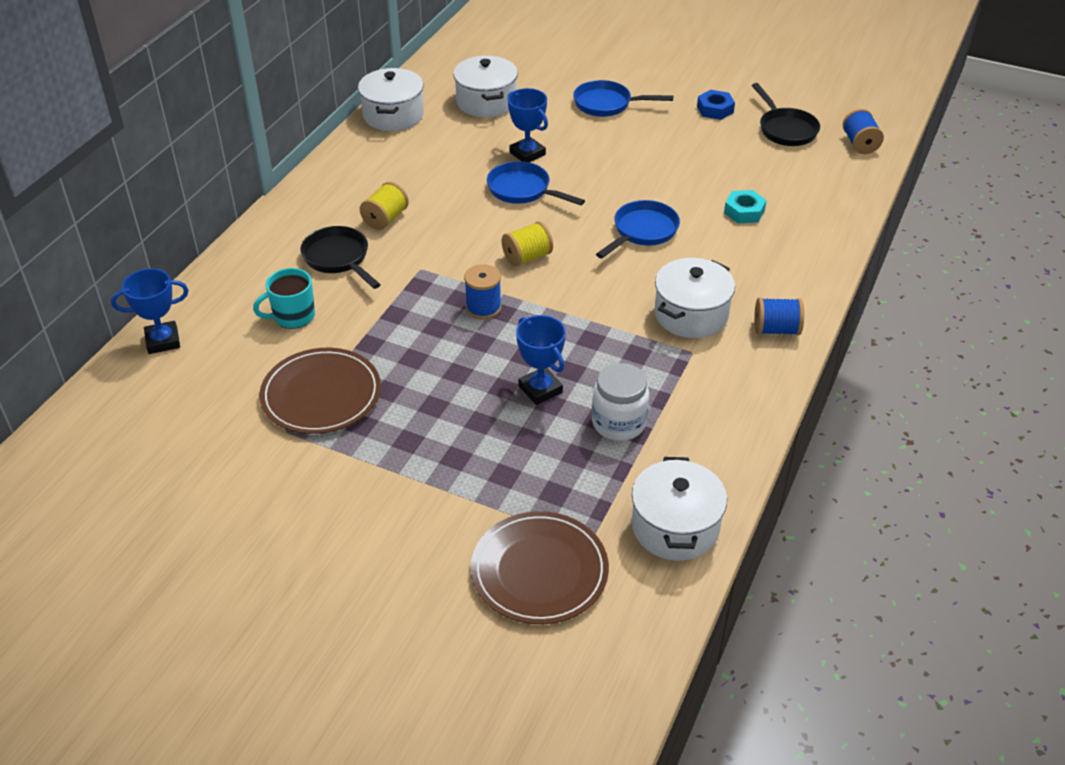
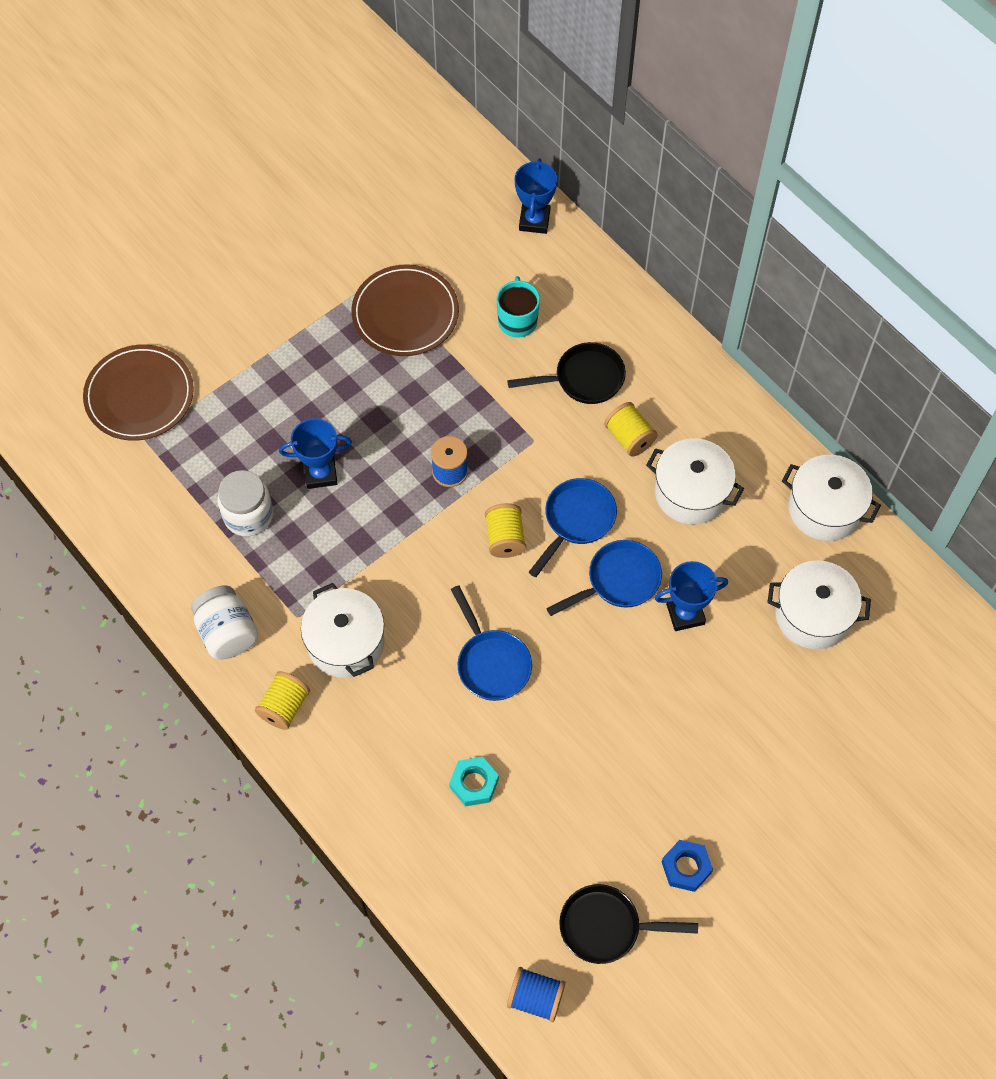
camera: 115 degrees right, 20 degrees up
(607, 104) = (751, 746): blue pan -> blue pan (576, 520)
(675, 527) = (121, 503): white pot -> white pot (691, 492)
(743, 390) = (227, 633): none -> white jar
(776, 330) = (284, 707): blue spool -> yellow spool

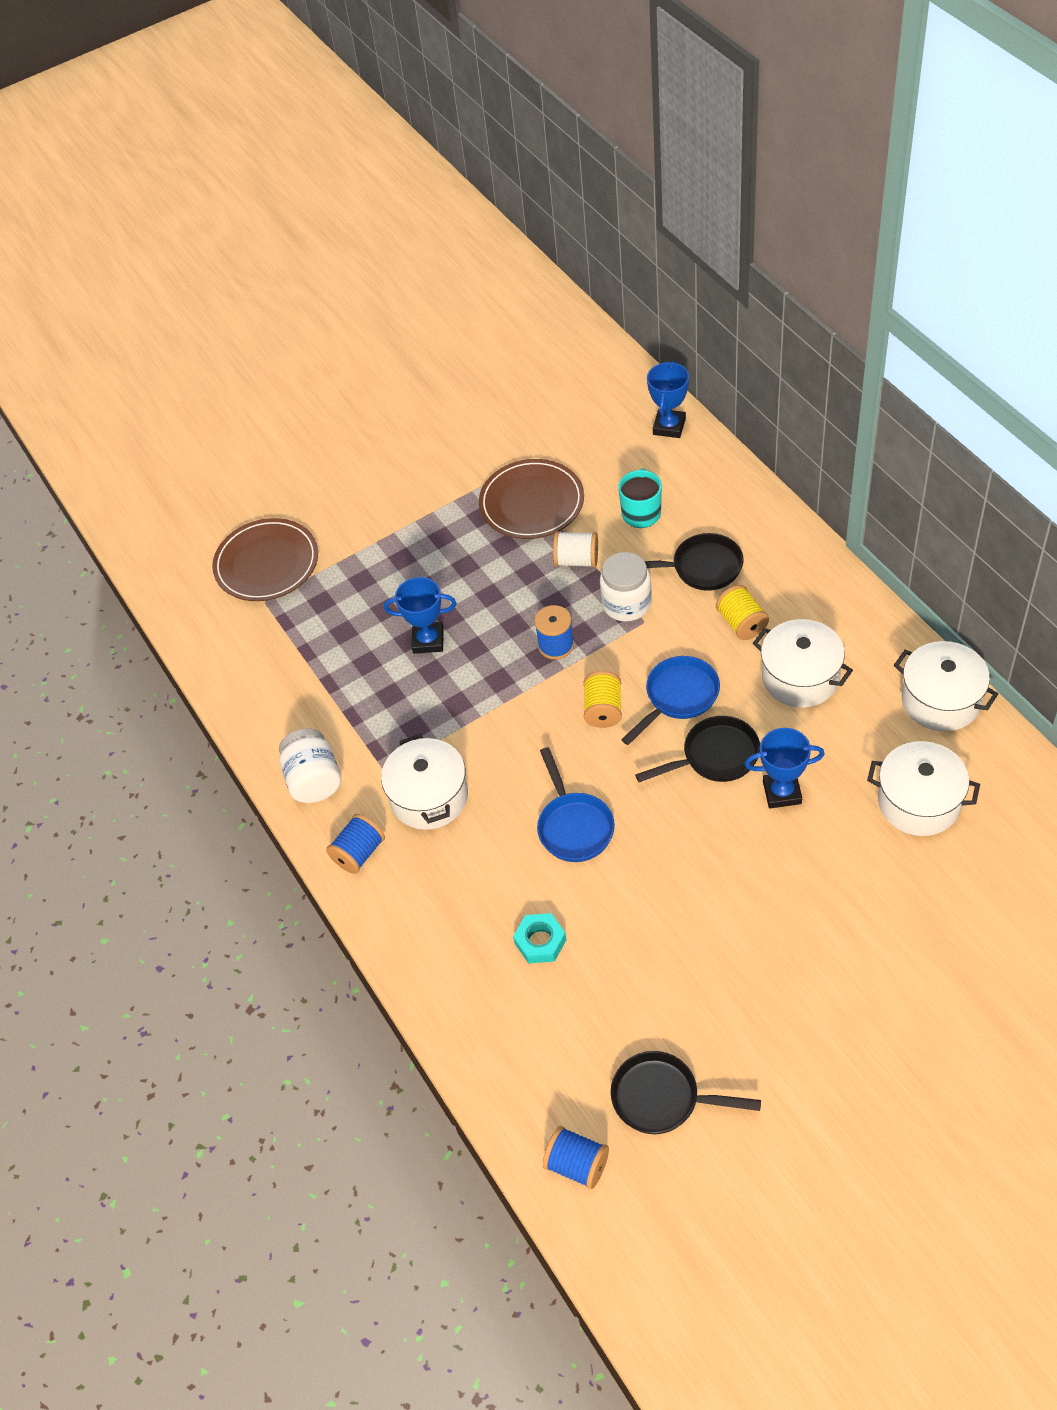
camera: 15 degrees right, 10 degrees down
(248, 515) = (352, 674): white jar -> white jar (626, 604)
(284, 707) = (359, 853): yellow spool -> blue spool
(459, 376) = (576, 560): none -> white spool
(618, 581) = (715, 756): blue pan -> black pan
(686, 867) = (756, 1044): blue nut -> none

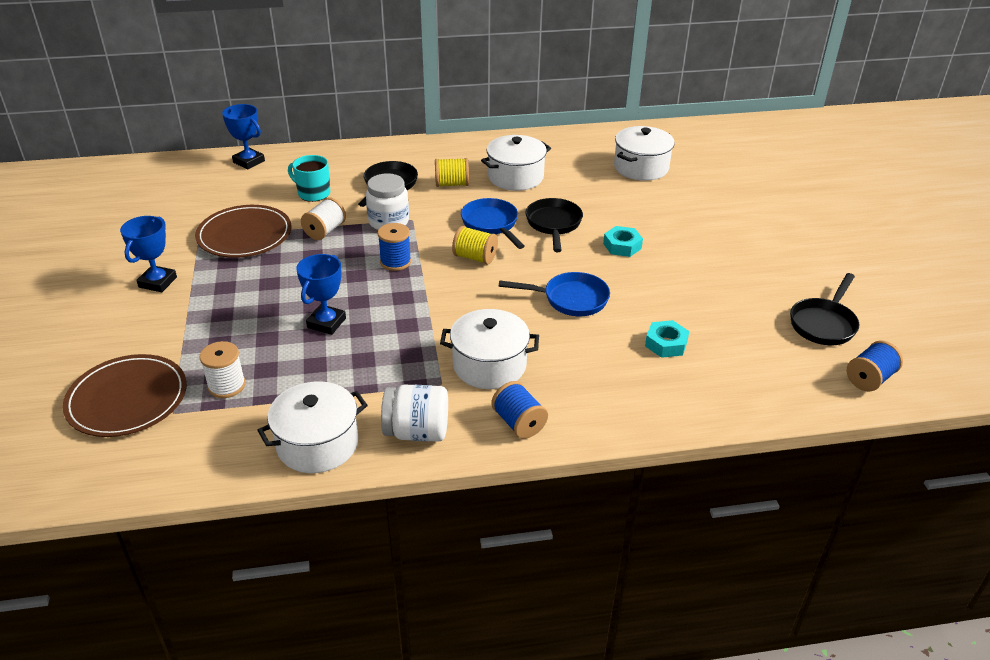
camera: 75 degrees left, 15 degrees down
(311, 617) = (226, 386): none -> white spool
(710, 841) = (622, 246): none -> turquoise nut
(782, 792) = (601, 209): blue trophy -> blue trophy (158, 282)
(941, 700) = (572, 140): white pot -> white pot (317, 444)

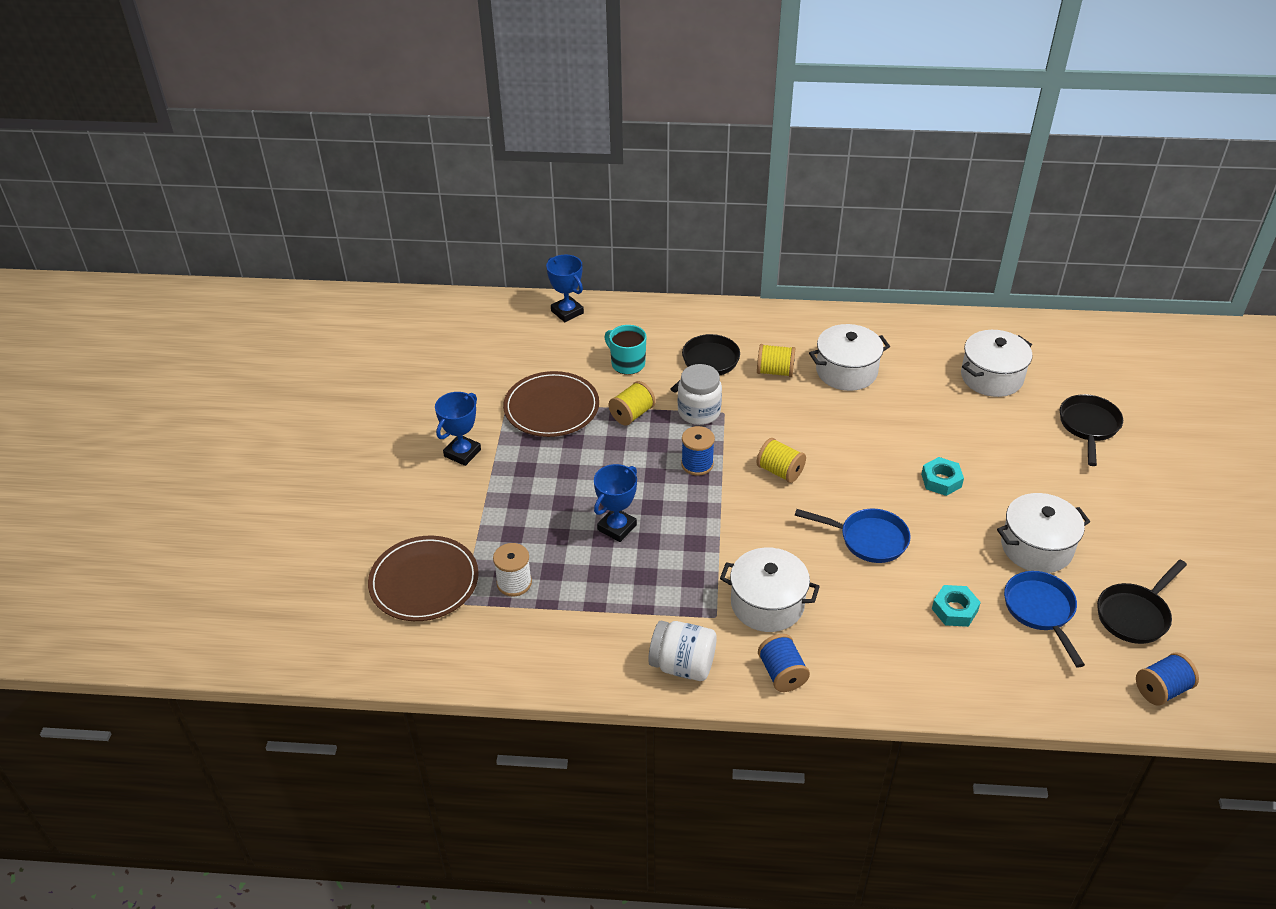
camera: 15 degrees right, 5 degrees up
(317, 444) = (588, 661): white pot -> white pot (1036, 547)
(325, 231) = (632, 414): white spool -> yellow spool
(491, 224) = (806, 431): blue pan -> blue pan (1040, 611)
(553, 224) = (873, 441): black pan -> black pan (1088, 427)

